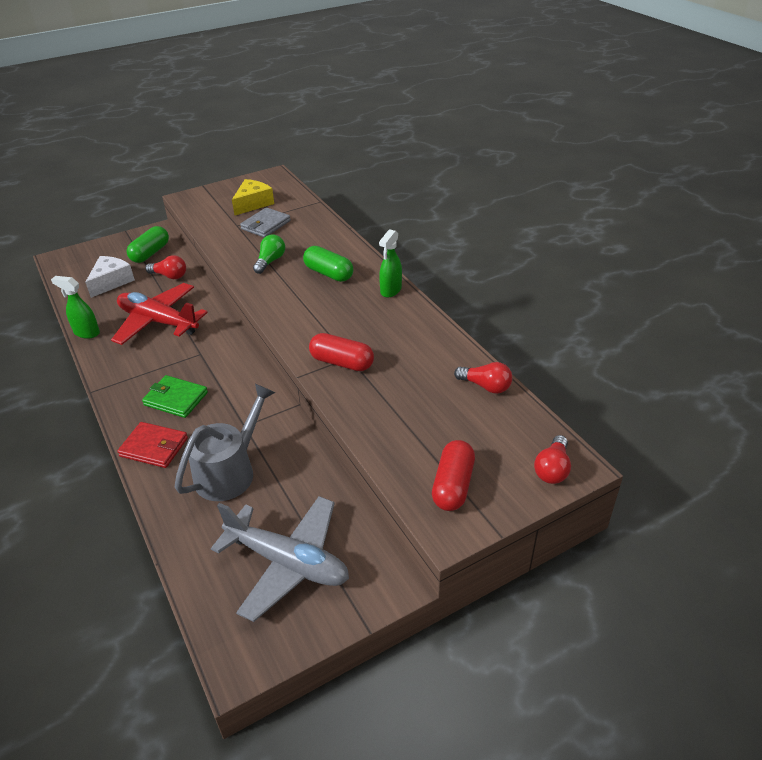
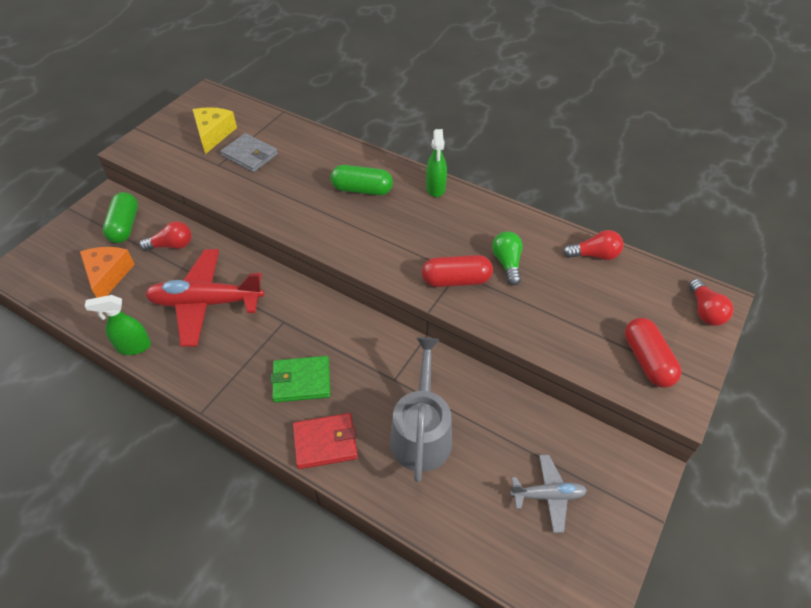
camera: 30 degrees left, 10 degrees up
(111, 282) = (108, 276): white cheese -> orange cheese
(266, 225) = (250, 155): grey wallet -> grey wallet turned 60 degrees counterclockwise
(270, 261) = (291, 195): green light bulb -> green light bulb (507, 263)
(287, 562) = (548, 495): grey plane -> grey plane, size x0.53

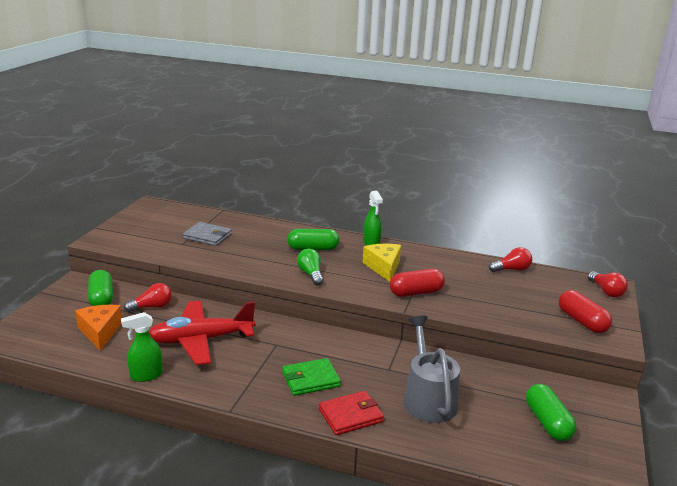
camera: 15 degrees left, 25 degrees down
(213, 134) = (169, 226): yellow cheese -> yellow cheese (383, 267)
(507, 263) = (450, 280): green light bulb -> green light bulb (311, 274)
(548, 495) = (547, 422): grey plane -> green capsule

